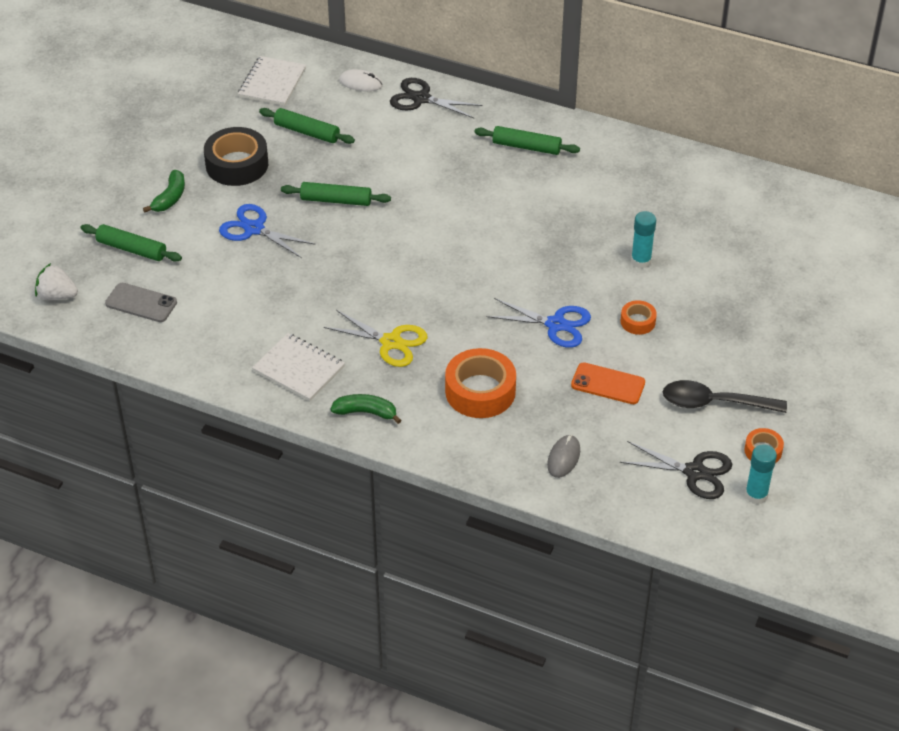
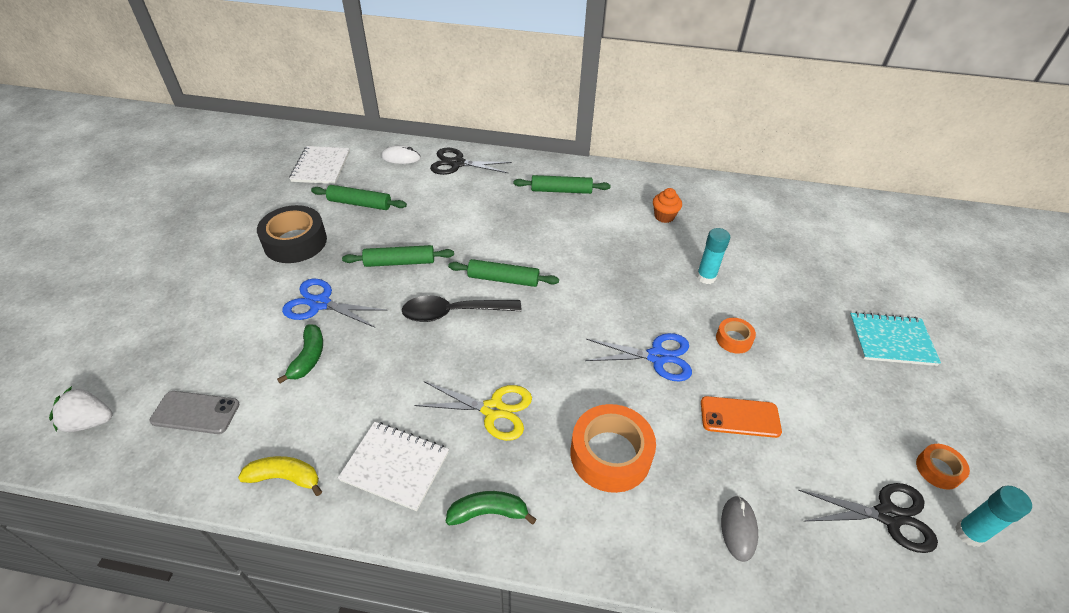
camera: 15 degrees left, 0 degrees up
(132, 249) = (184, 347): green rolling pin -> green rolling pin (503, 279)
(170, 198) = (227, 284): green banana -> green banana (308, 358)
(210, 362) = (285, 477): none -> yellow banana
(628, 192) = (664, 216): none -> orange cupcake
(714, 403) = (855, 419): black spoon -> black spoon (453, 313)
(795, 348) = (891, 341): none -> turquoise notebook

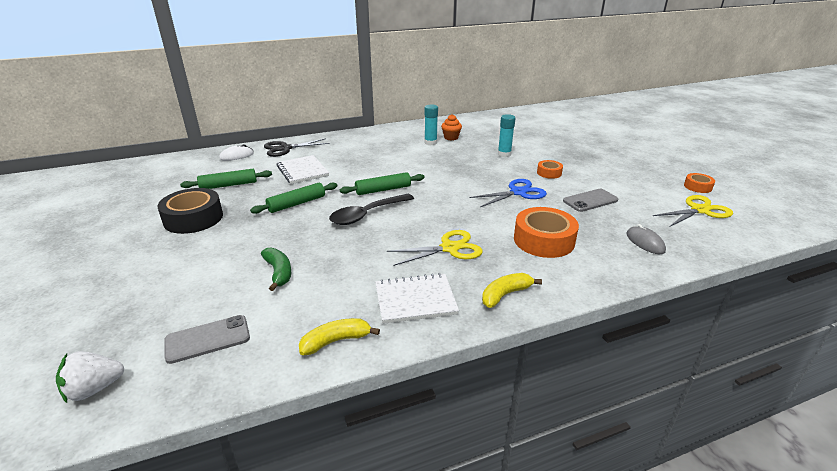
camera: 30 degrees left, 15 degrees down
(320, 303) = (255, 242): blue scissors -> none
(321, 166) = (171, 176): white notebook -> white notebook (302, 171)
(488, 512) = (505, 294): green banana -> yellow banana
(561, 190) = (374, 143): green rolling pin -> none
(740, 417) = (590, 200): orange phone -> grey phone
(888, 516) = (700, 210): black scissors -> yellow scissors
(891, 341) = (621, 150): turquoise notebook -> none
(969, 533) = (737, 203): turquoise glue stick -> turquoise glue stick (430, 142)

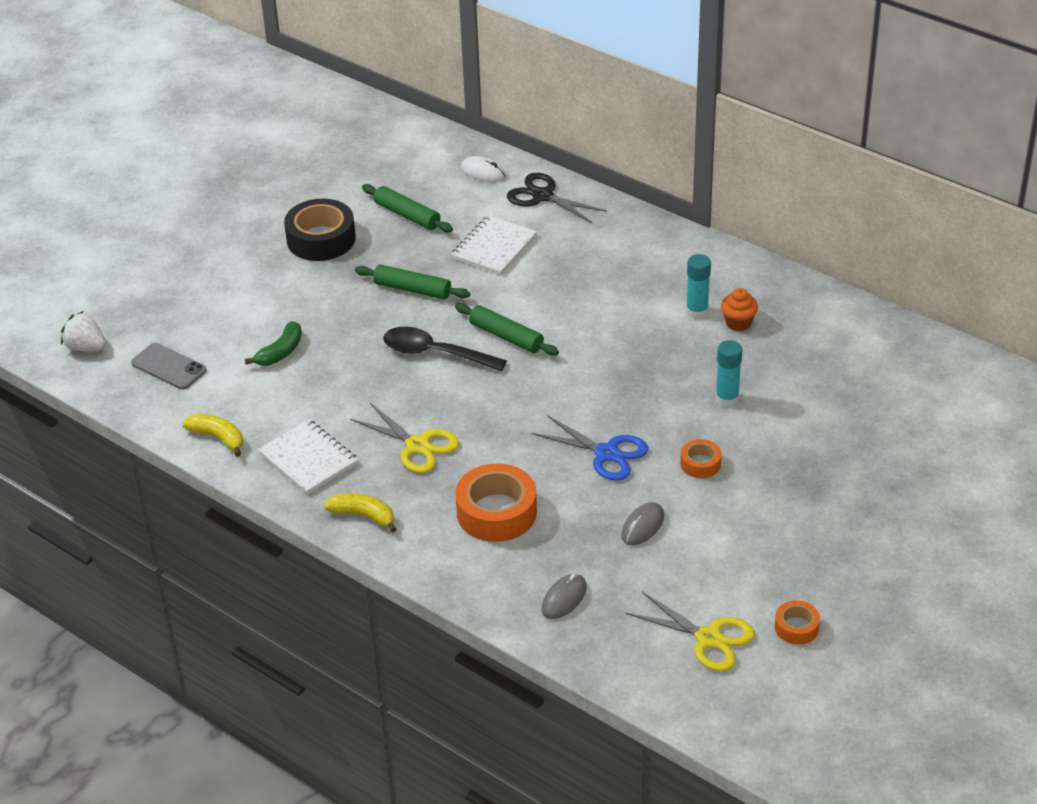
camera: 60 degrees right, 10 degrees up
(590, 200) = (642, 526): grey phone -> grey mouse

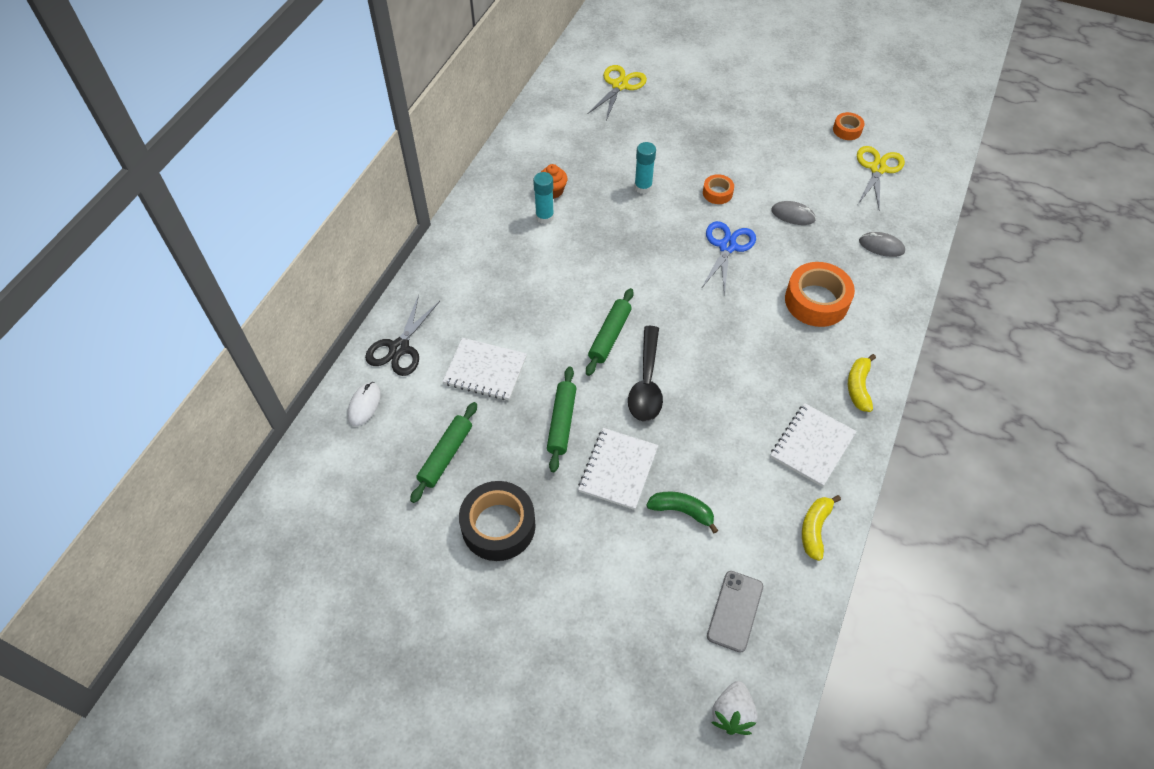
camera: 105 degrees left, 15 degrees up
(343, 318) = (618, 469): none -> white notebook
(417, 446) = (765, 369): yellow scissors -> yellow scissors (620, 85)

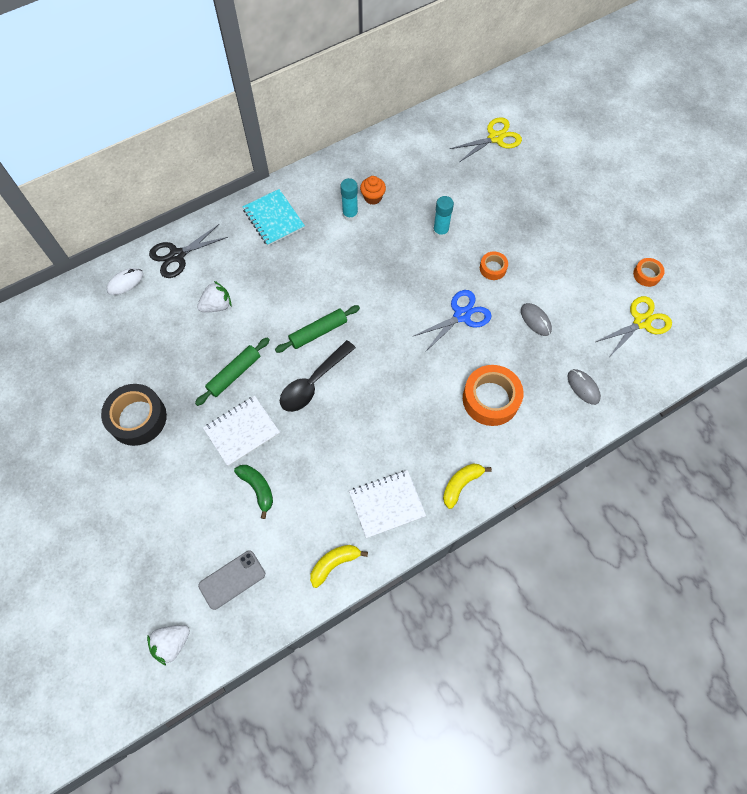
camera: 35 degrees right, 10 degrees up
(446, 455) = (145, 349): green rolling pin -> none
(471, 260) = (273, 218): none -> turquoise notebook
(485, 370) = (217, 305): white notebook -> white strawberry

